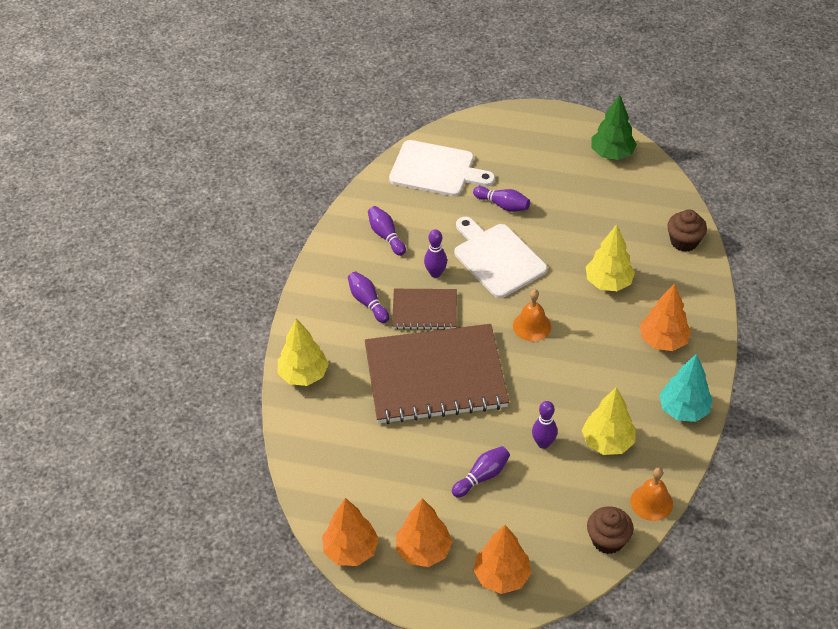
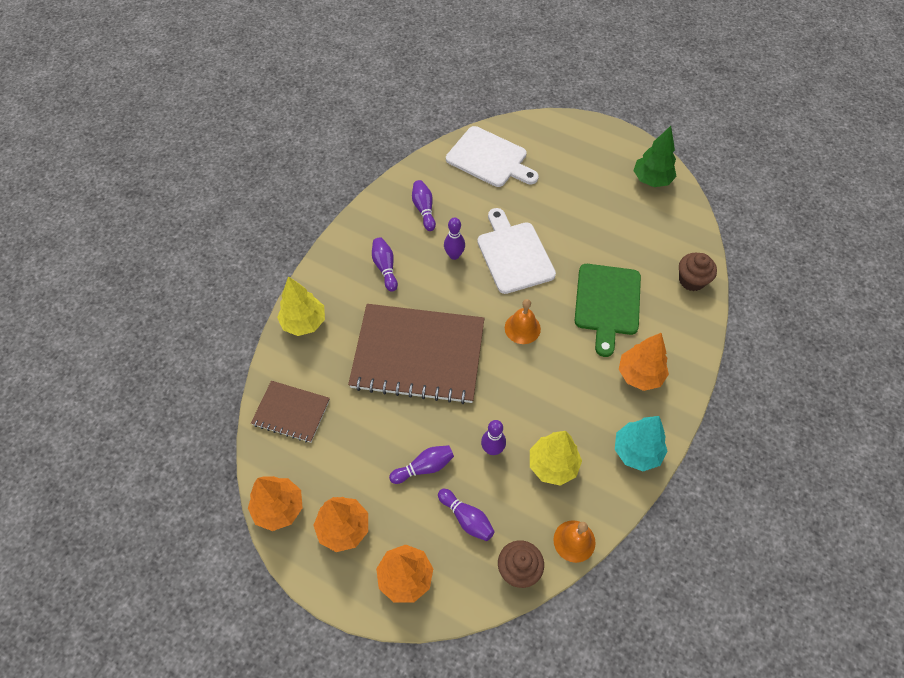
camera: 15 degrees right, 10 degrees up
(424, 310) = (431, 288): brown notebook -> brown notebook (291, 412)
(503, 205) = (537, 205): purple bowling pin -> purple bowling pin (467, 518)
(608, 282) = (607, 303): yellow tree -> green cutting board

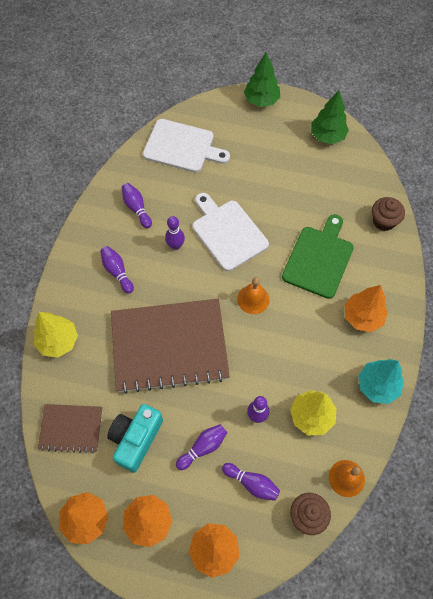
camera: 15 degrees left, 5 degrees up
(355, 440) = (136, 439): none -> turquoise camera
(588, 129) = (261, 100): none -> green tree
(607, 303) = (319, 259): green cutting board -> green cutting board turned 150 degrees counterclockwise

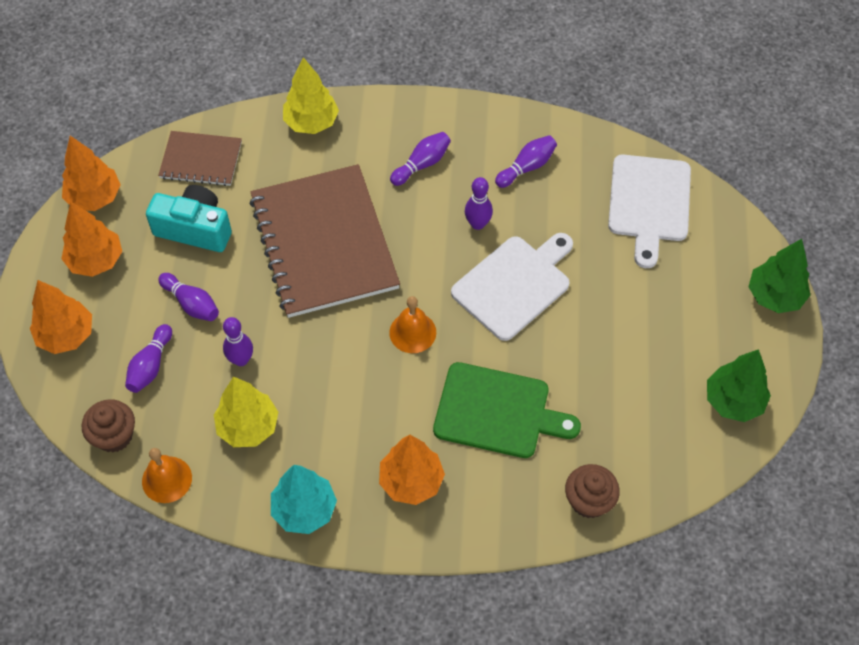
camera: 80 degrees right, 5 degrees down
(71, 428) = (201, 160): brown notebook -> brown notebook turned 75 degrees counterclockwise

